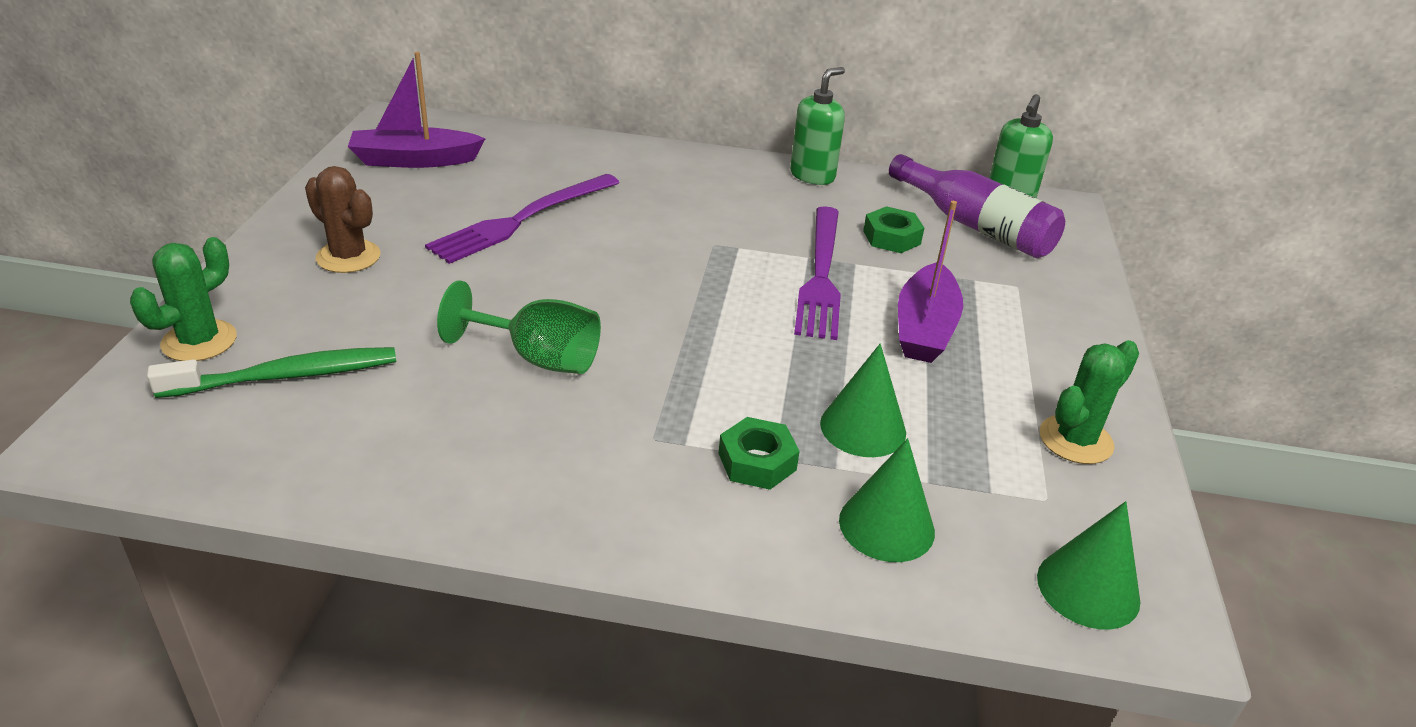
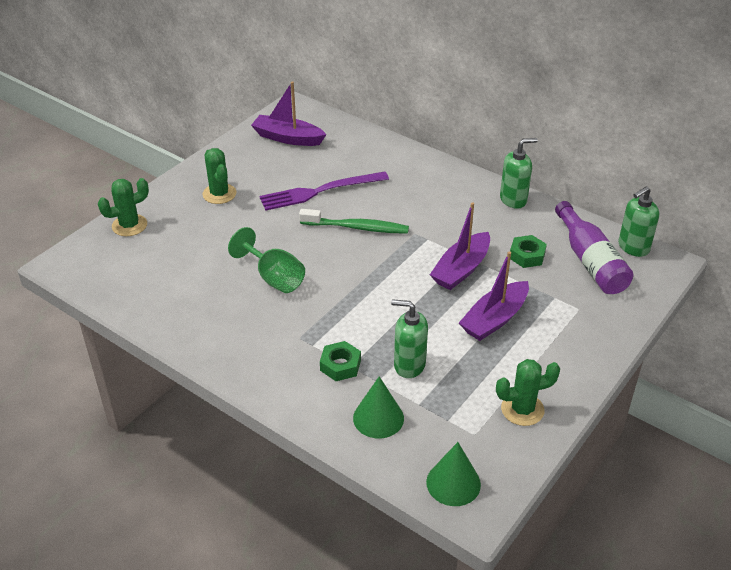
camera: 30 degrees right, 5 degrees up
(287, 376) = (156, 255): green toothbrush -> green toothbrush (357, 227)
(348, 257) = (219, 194): brown cactus -> green cactus
(820, 275) = (461, 269): purple fork -> purple boat
(863, 427) = (409, 365): green cone -> green soap dispenser

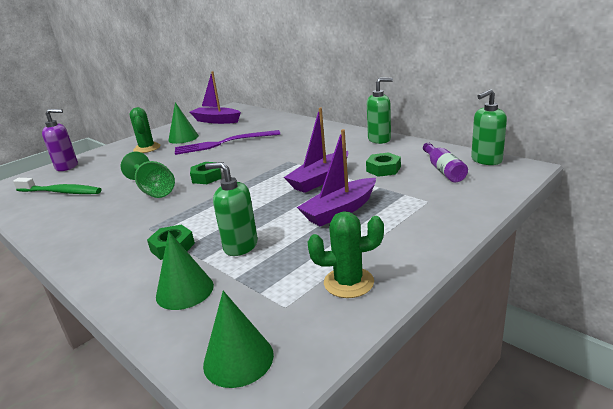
camera: 10 degrees right, 15 degrees down
(129, 225) = (67, 166): green cactus -> purple soap dispenser
(259, 174) = (183, 138): none -> green cone
(328, 258) = (207, 177): none -> green nut
(357, 227) = (241, 160): green toothbrush -> green toothbrush (61, 192)
(590, 261) = (443, 170): purple bottle -> purple bottle, size x0.64

